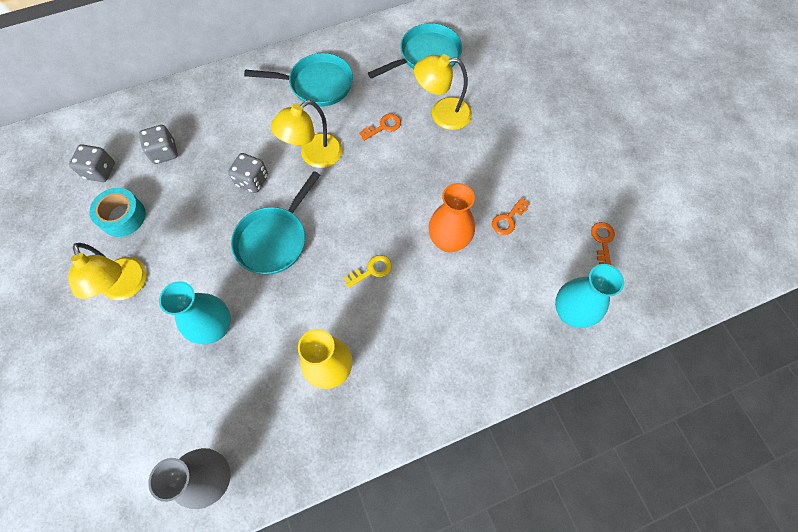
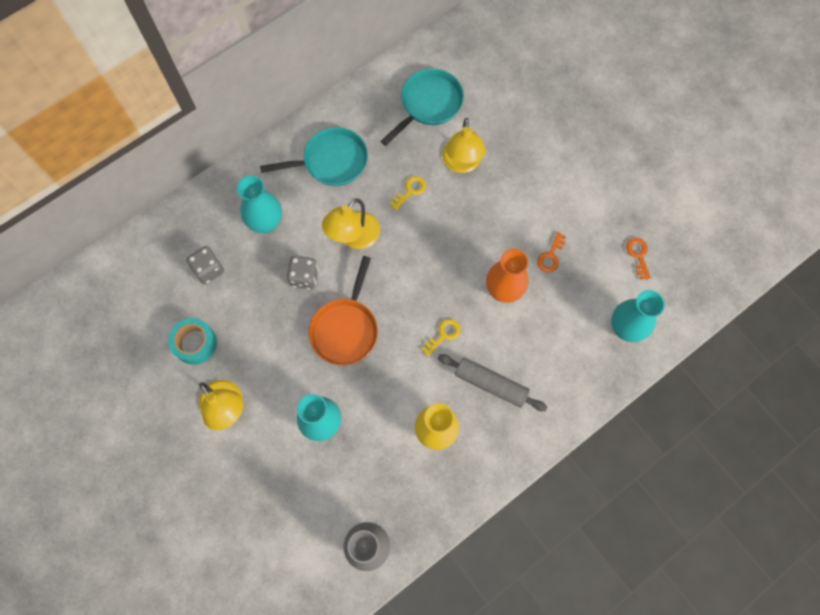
camera: 15 degrees left, 5 degrees up
(100, 171) = (153, 304): grey dice -> none
(235, 123) = (266, 223): none -> turquoise vase
(274, 239) = (346, 329): turquoise pan -> orange pan
(383, 126) = (410, 191): orange key -> yellow key
(406, 334) = (490, 384): none -> grey rolling pin
(442, 113) = (462, 164): yellow lamp -> yellow lamp turned 75 degrees counterclockwise

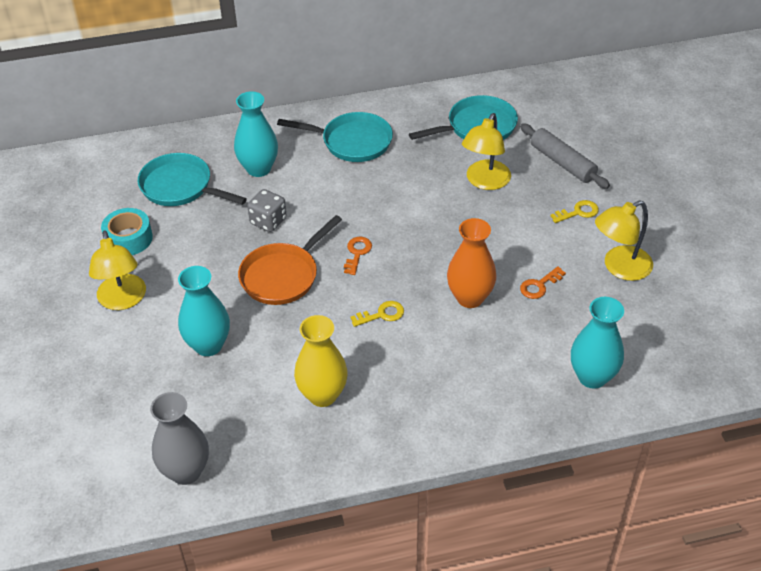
camera: 25 degrees right, 25 degrees down
(208, 270) = (180, 187): grey dice -> turquoise pan
(354, 237) = (338, 206): yellow lamp -> yellow lamp (619, 267)
(410, 191) = (418, 187): yellow key -> yellow key (578, 212)
(490, 384) = (408, 374): grey rolling pin -> grey rolling pin (562, 163)
(638, 255) = (642, 316): orange key -> orange key (357, 253)

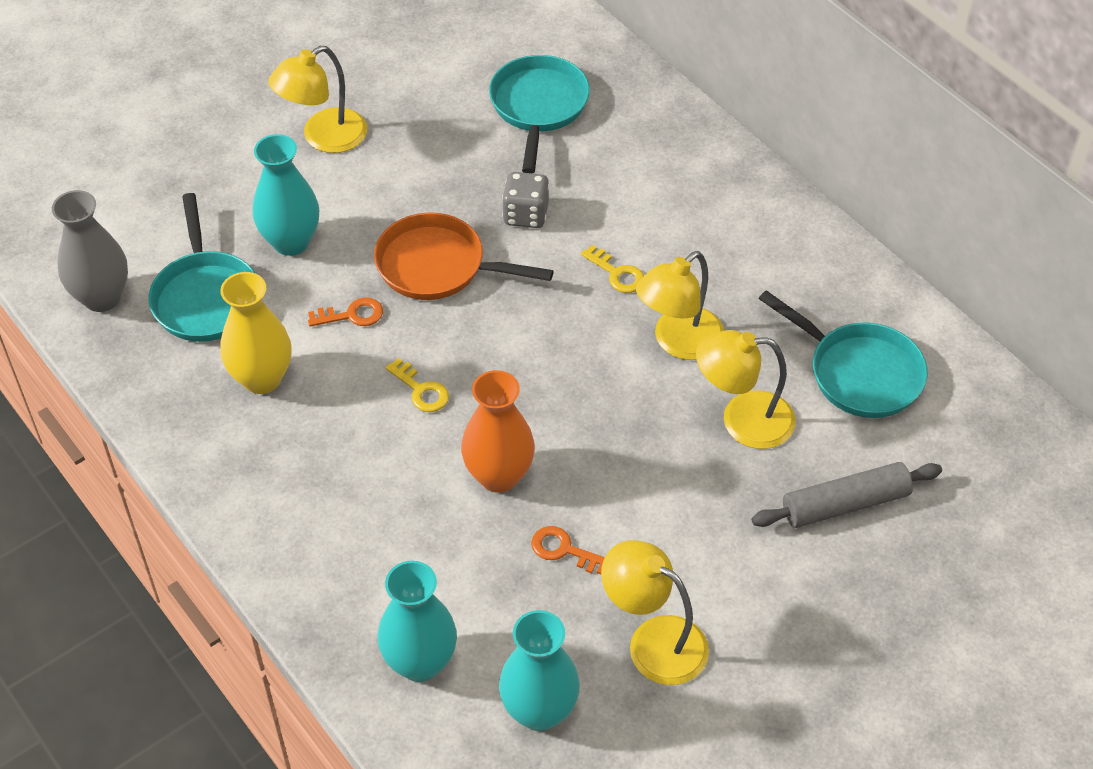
camera: 65 degrees right, 5 degrees up
(128, 239) = (424, 99): turquoise tape -> none
(258, 169) = (617, 167): turquoise vase -> turquoise vase (539, 711)
(352, 142) = (732, 242): turquoise pan -> turquoise pan (205, 297)
(357, 253) = (518, 325): orange key -> orange key (352, 315)
(413, 188) = (678, 342): none -> yellow lamp
(562, 163) = (845, 504): grey rolling pin -> grey rolling pin turned 45 degrees clockwise
(578, 212) = (745, 555): yellow key -> yellow key (617, 273)

